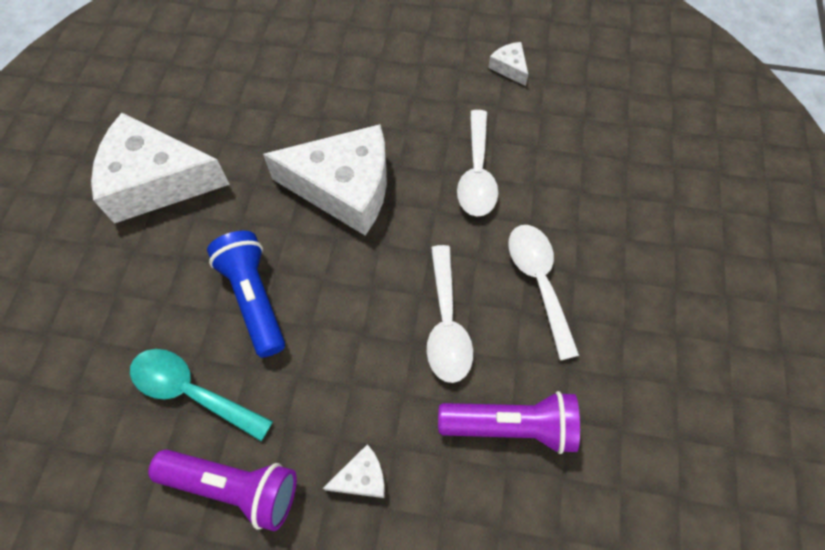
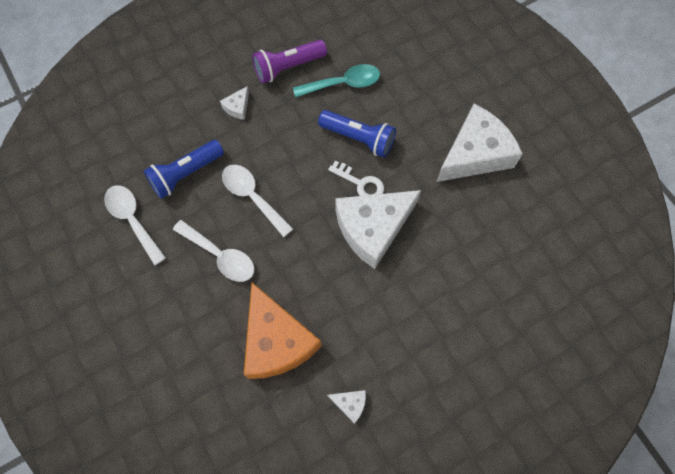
camera: 140 degrees right, 5 degrees up
(308, 243) = (360, 183): none -> white key
(477, 174) = (305, 298): white spoon -> white spoon (133, 220)
(511, 425) = (186, 174): purple flashlight -> blue flashlight
(539, 157) = (276, 341): none -> orange cheese

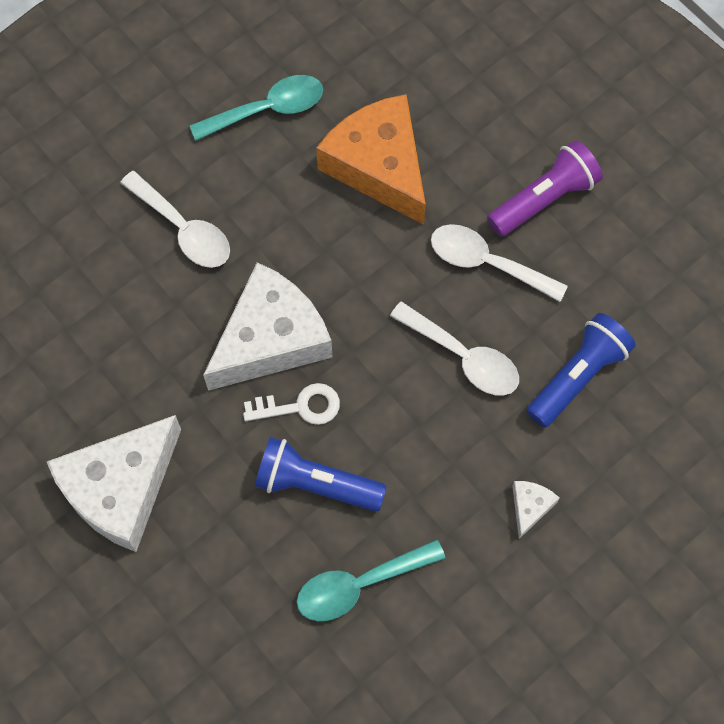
camera: 170 degrees right, 0 degrees up
(133, 220) = (632, 292): white spoon -> white spoon (183, 229)
(288, 67) = (463, 601): purple flashlight -> purple flashlight (544, 199)
(350, 404) = (267, 109): white cheese -> turquoise spoon
(360, 183) = (300, 406): white key -> white key turned 150 degrees clockwise

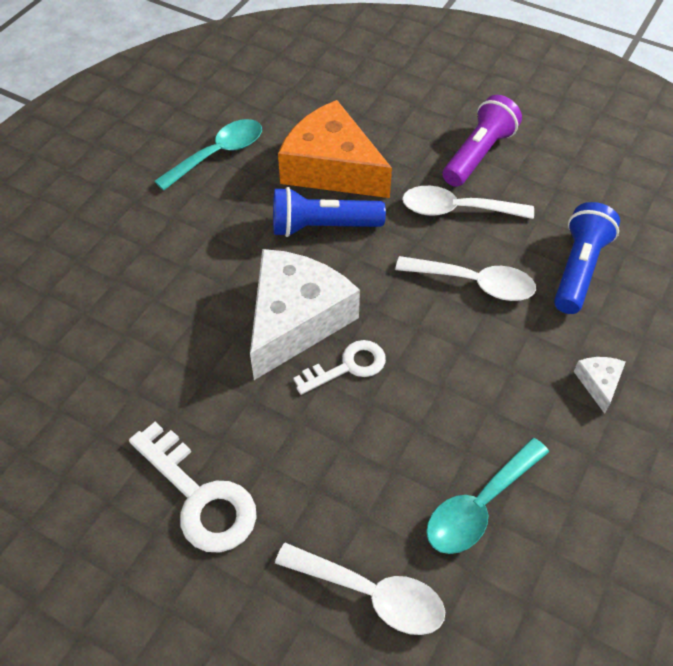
camera: 20 degrees left, 15 degrees down
(120, 489) = (199, 496): white cheese -> white key
(183, 229) = (178, 258): white spoon -> white spoon (371, 594)
(315, 484) = (393, 428): blue flashlight -> blue flashlight (322, 227)

